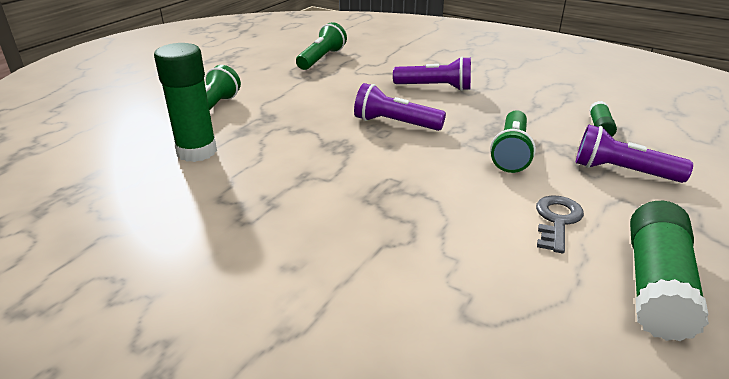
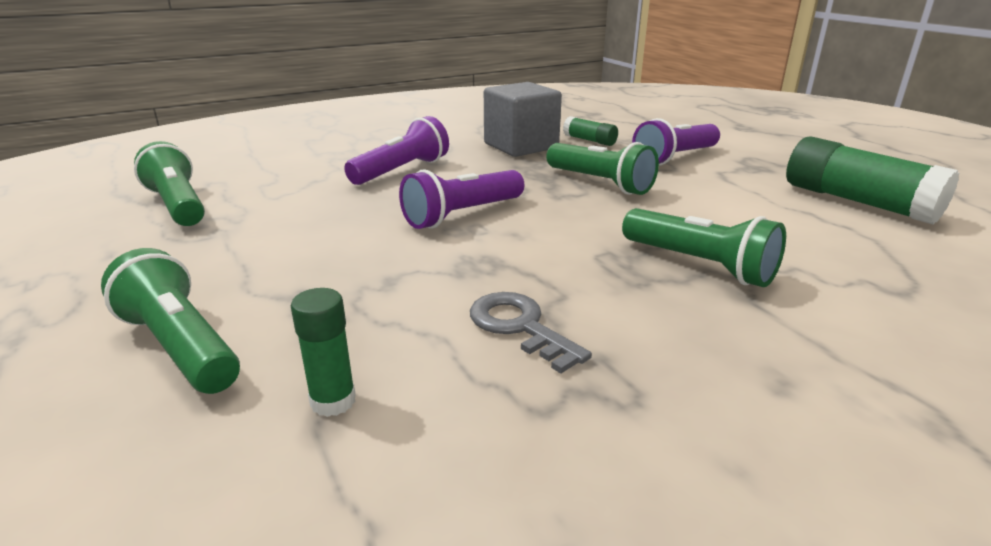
camera: 60 degrees left, 5 degrees down
(197, 151) = (333, 401): green glue stick -> green glue stick, size x0.50
(415, 217) = (700, 265): none -> green flashlight
(540, 107) = (521, 146): none -> grey cube
(557, 220) = (743, 204): grey key -> grey key (520, 327)

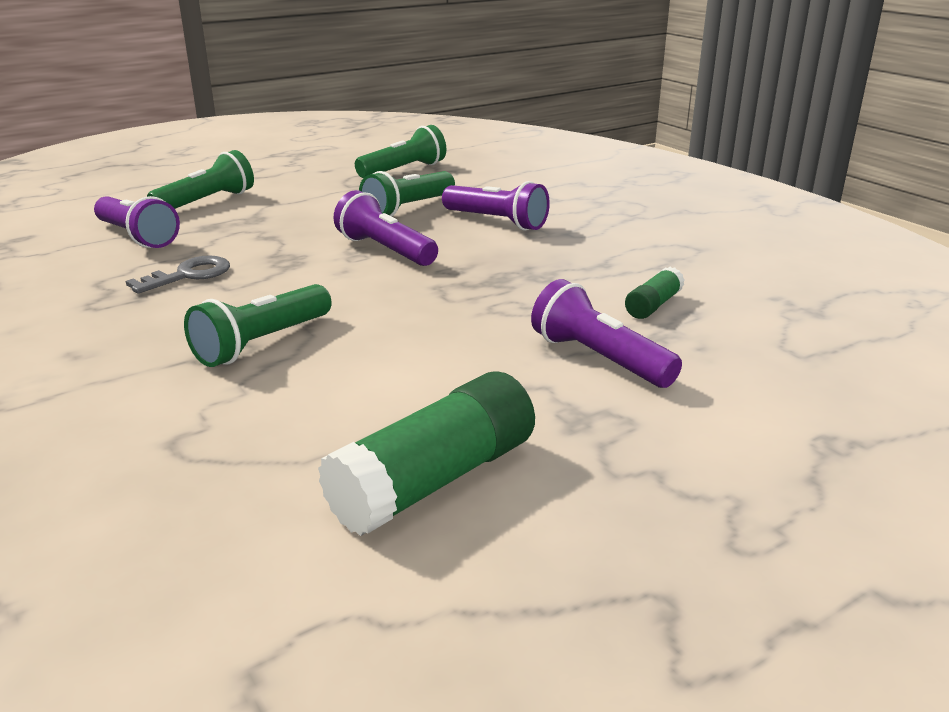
camera: 85 degrees right, 0 degrees up
(333, 401) = (137, 237): green glue stick -> purple flashlight
(521, 146) = (605, 267): grey cube -> none
(600, 183) = (480, 307): green flashlight -> green flashlight (408, 208)

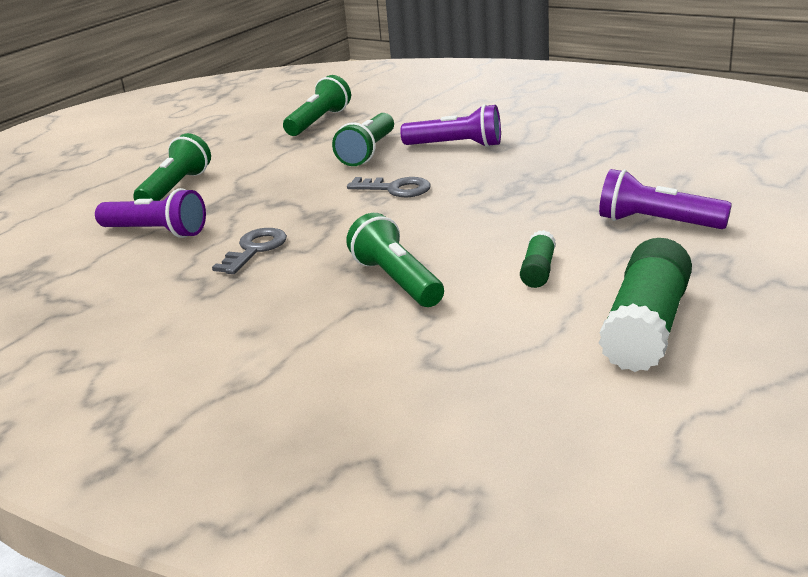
camera: 20 degrees left, 0 degrees up
(262, 343) = (396, 281): green flashlight -> green flashlight turned 135 degrees clockwise
(385, 250) = (395, 189): purple flashlight -> grey key
(653, 305) = (650, 178): green glue stick -> green glue stick (538, 270)

